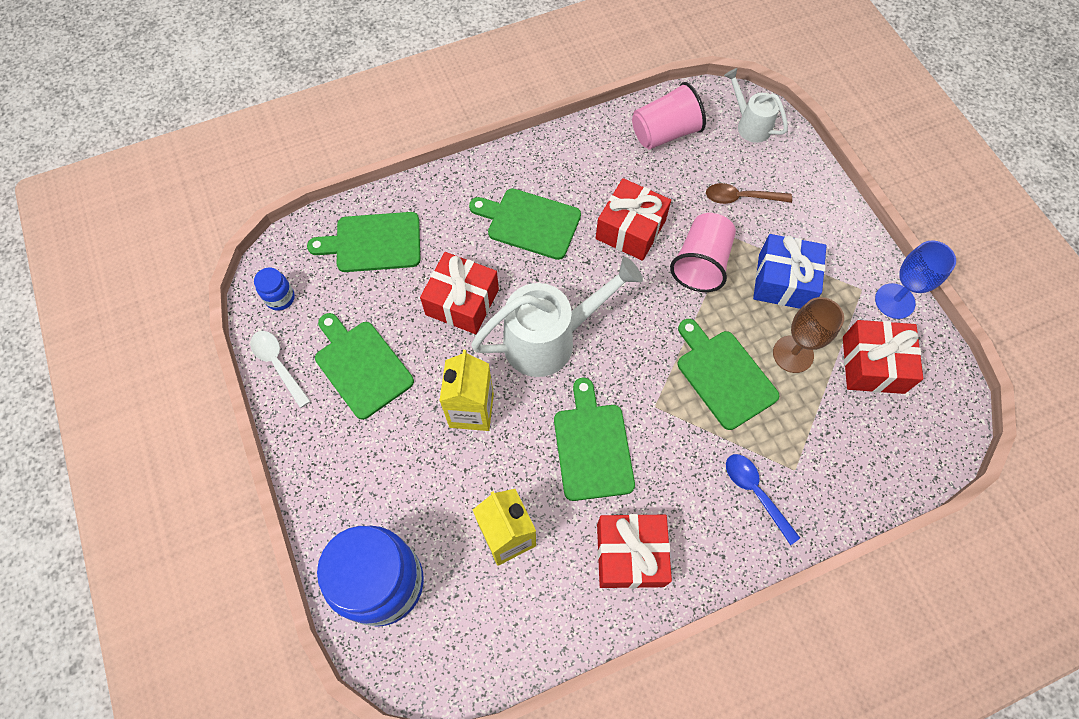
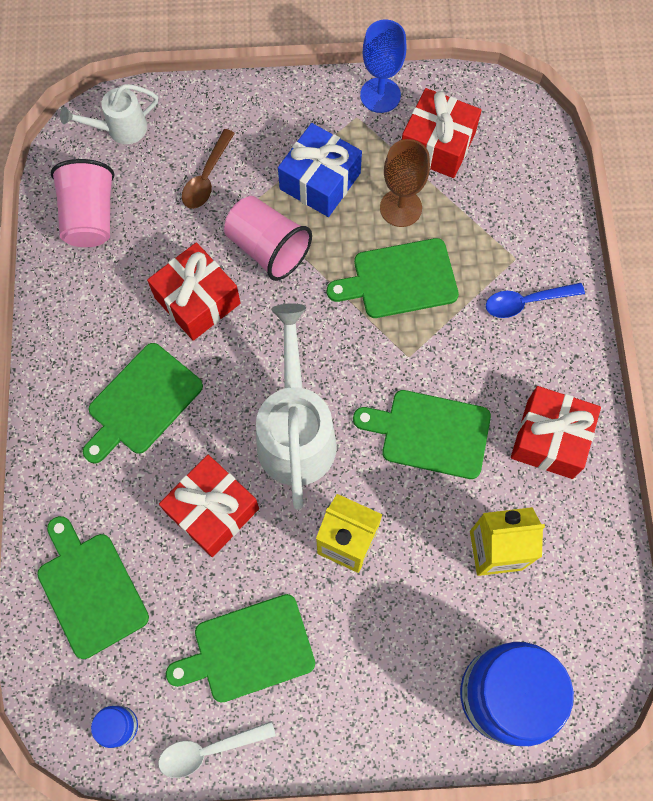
camera: 70 degrees left, 5 degrees up
(373, 243) = (90, 590): green cutting board -> green cutting board turned 135 degrees clockwise

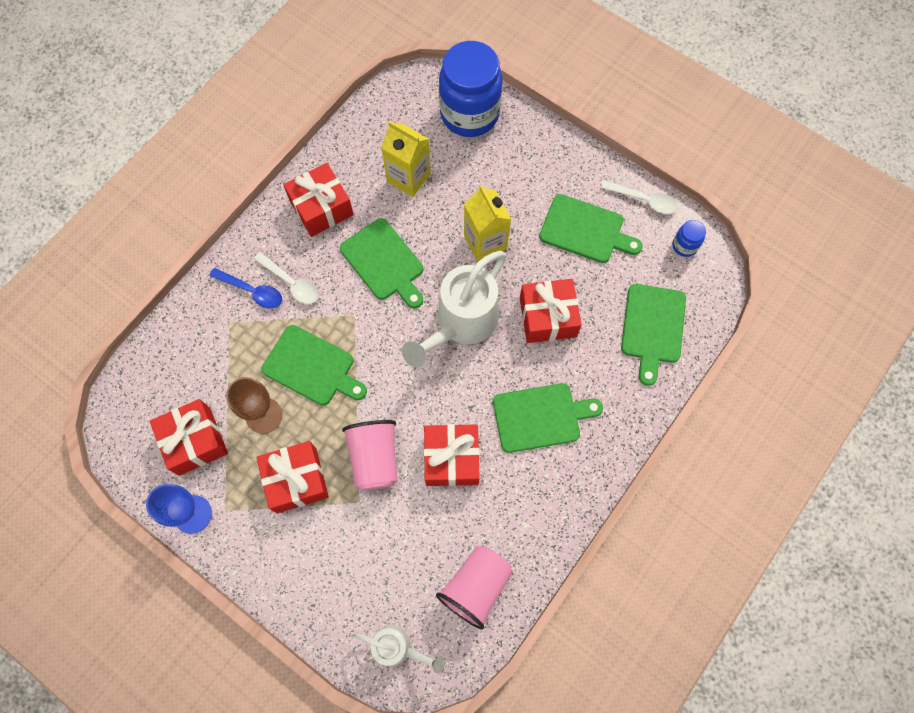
camera: 140 degrees left, 0 degrees up
(207, 177) = (369, 550): brown spoon -> none
(320, 181) = (296, 480): blue gift -> red gift
(499, 339) = (291, 283): none -> white spoon

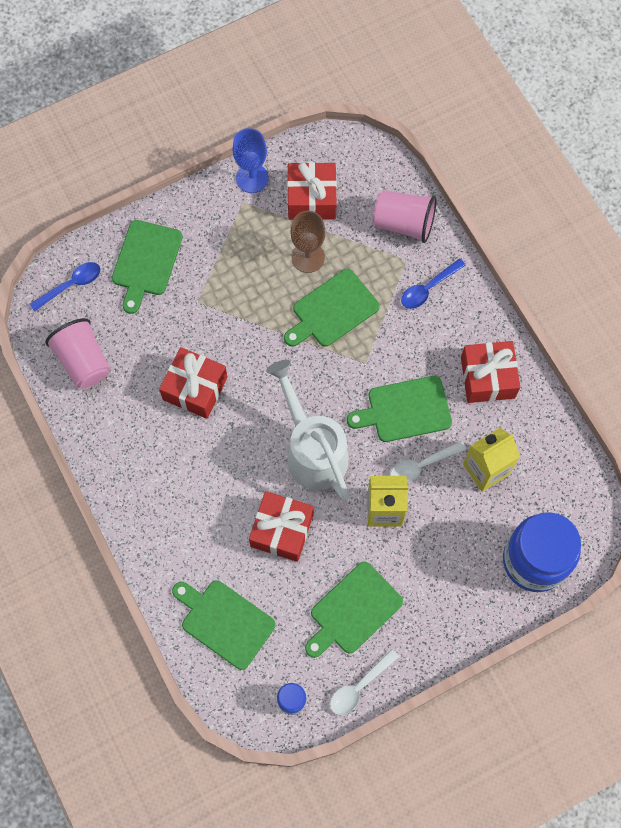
camera: 115 degrees right, 0 degrees up
(291, 283) = (421, 323): white spoon -> white spoon (422, 465)
(296, 480) = (240, 262): red gift -> none
(375, 458) = (227, 328): pink cup -> pink cup (403, 223)
(397, 648) = (71, 285): white watering can -> blue spoon
(540, 417) = (193, 478): green cutting board -> green cutting board (146, 261)

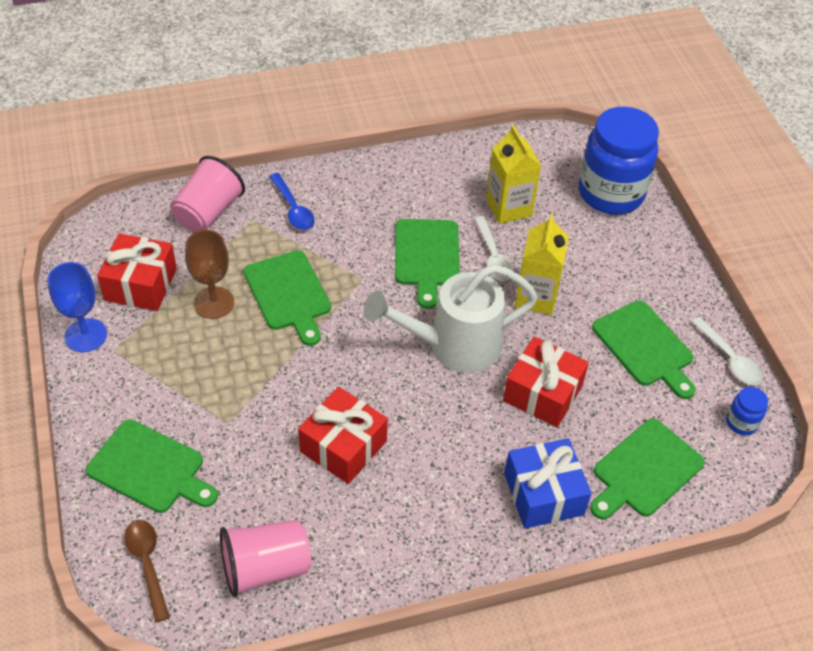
camera: 80 degrees left, 20 degrees down
(71, 285) = (147, 564): blue spoon -> brown spoon
(185, 545) = (543, 494): none -> blue gift
(487, 377) = (410, 185): red gift -> none

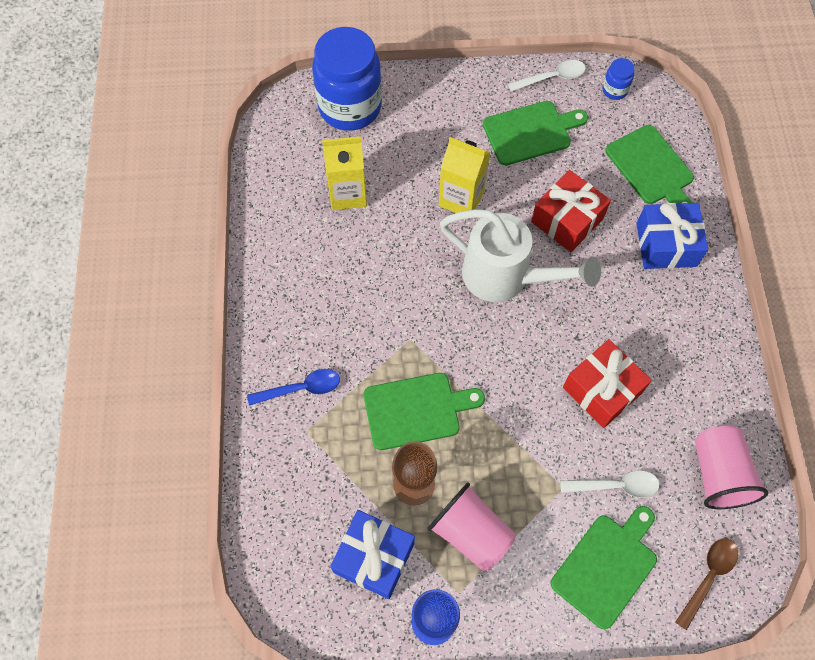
camera: 75 degrees left, 15 degrees up
(140, 284) = (374, 558): red gift -> blue gift
(147, 564) = (708, 577): brown spoon -> brown spoon turned 135 degrees clockwise
(208, 212) = (285, 476): pink cup -> pink cup (470, 533)
(427, 256) = (394, 277): green cutting board -> none
(454, 346) = (505, 277): white watering can -> white watering can turned 60 degrees counterclockwise
(493, 256) = (405, 221): white spoon -> white spoon (615, 486)

